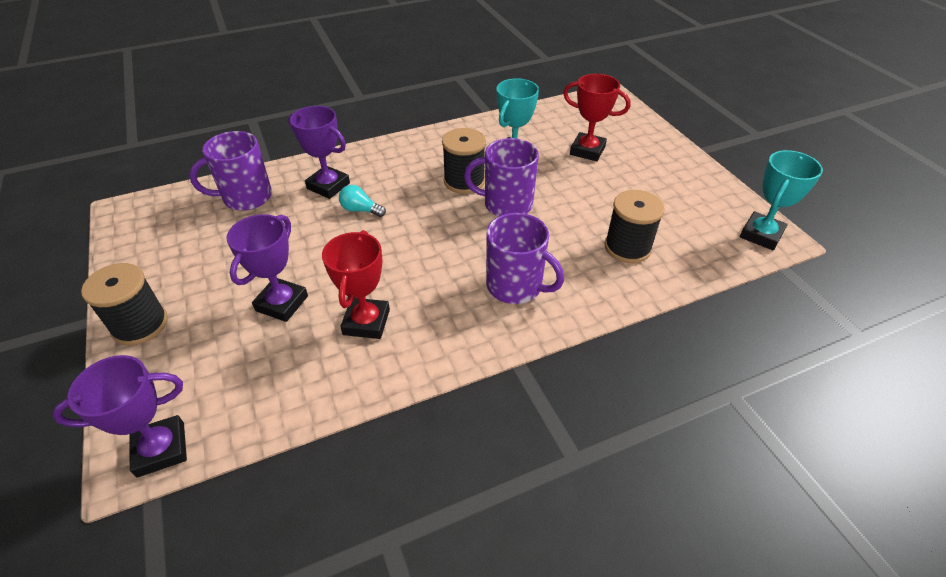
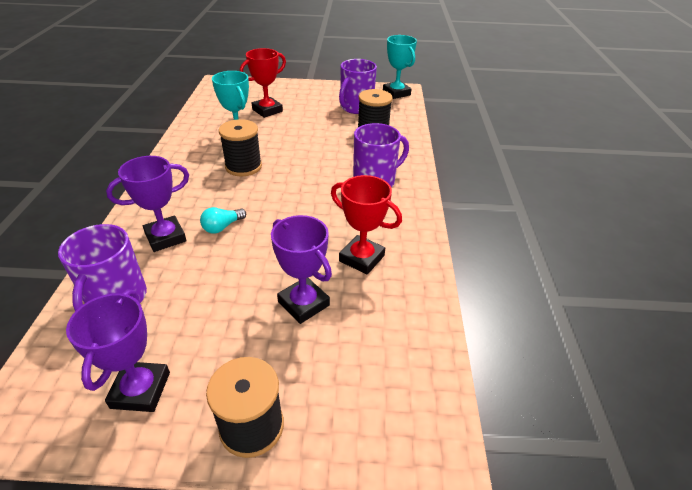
camera: 65 degrees left, 5 degrees down
(161, 449) = (434, 424): purple trophy -> purple trophy (141, 390)
(506, 204) = (290, 158): purple mug -> purple mug (356, 107)

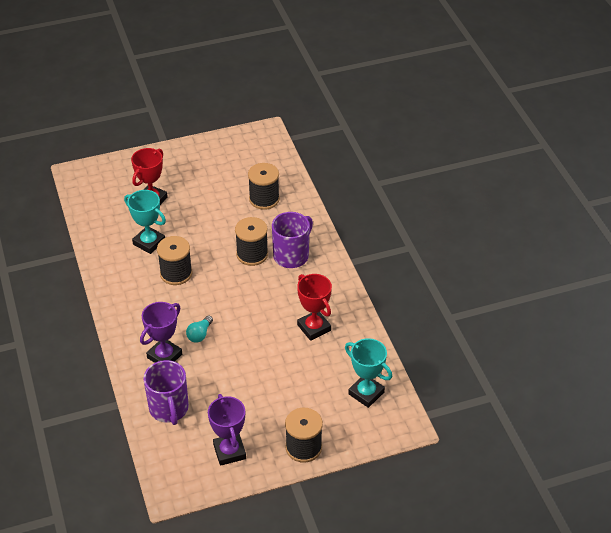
camera: 20 degrees left, 5 degrees up
(303, 304) = (292, 372): purple trophy -> none
(333, 170) = (252, 254): none -> black spool
(356, 107) = (233, 171): purple mug -> none
(361, 258) = (314, 328): red trophy -> red trophy turned 45 degrees clockwise
(396, 93) = (262, 138): turquoise trophy -> turquoise trophy (366, 393)

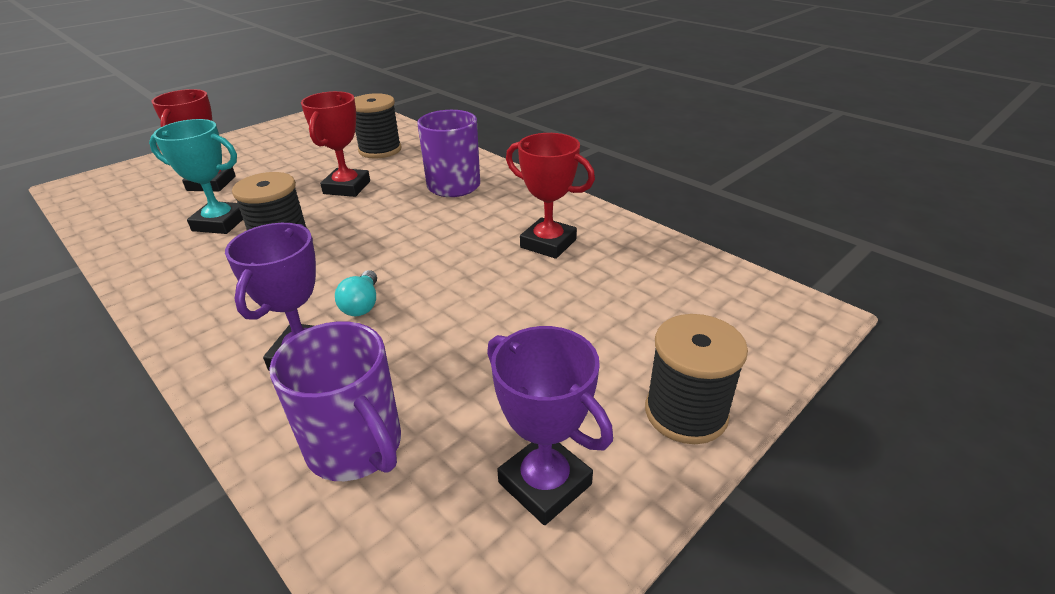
camera: 25 degrees left, 10 degrees down
(228, 234) = (347, 187): none -> red trophy
(252, 254) = (396, 197): black spool -> none
(366, 393) = (703, 293): turquoise trophy -> none

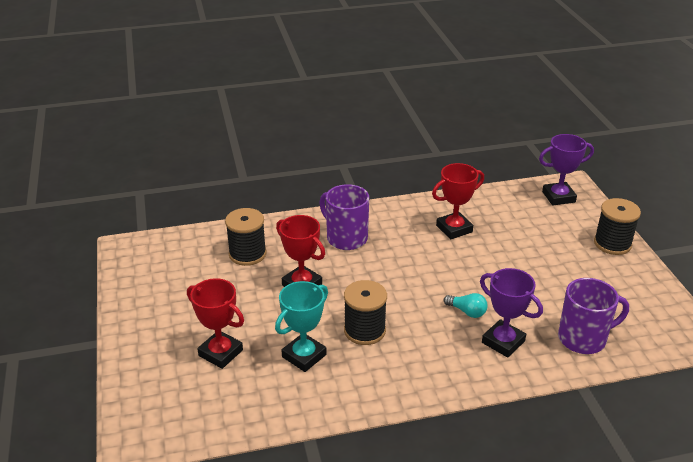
camera: 60 degrees left, 0 degrees up
(545, 483) = (631, 293): purple trophy -> purple trophy (558, 197)

